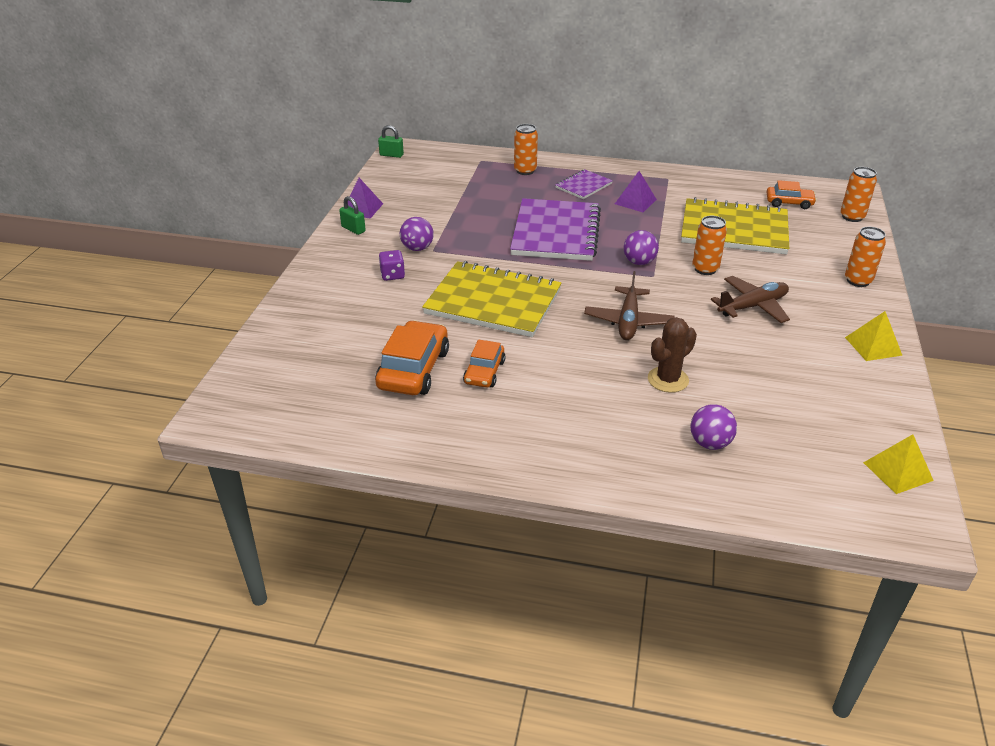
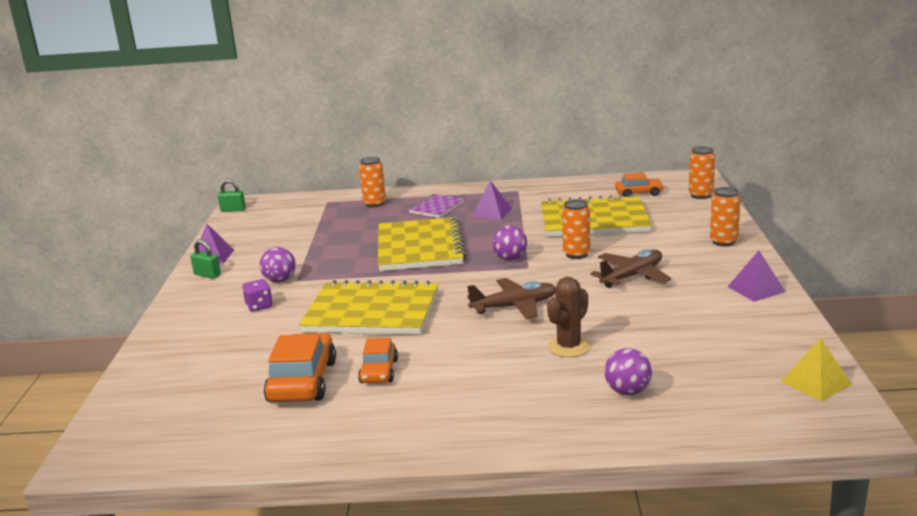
camera: 10 degrees left, 15 degrees down
(555, 232) = (420, 247): purple notebook -> yellow notebook
(628, 321) = (514, 306): brown plane -> brown plane turned 105 degrees counterclockwise
(873, 346) = (756, 289): yellow pyramid -> purple pyramid

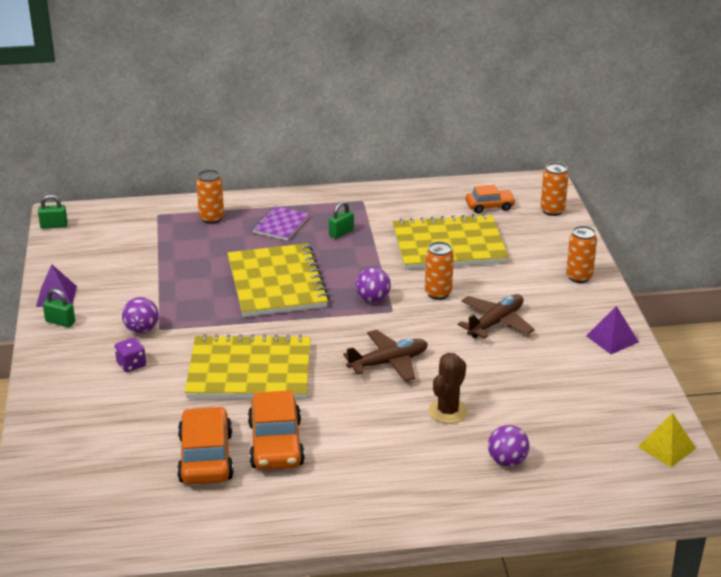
camera: 10 degrees left, 10 degrees up
(379, 371) = (276, 444): orange car -> orange car, size x1.66
(491, 212) = (341, 233): purple pyramid -> green padlock

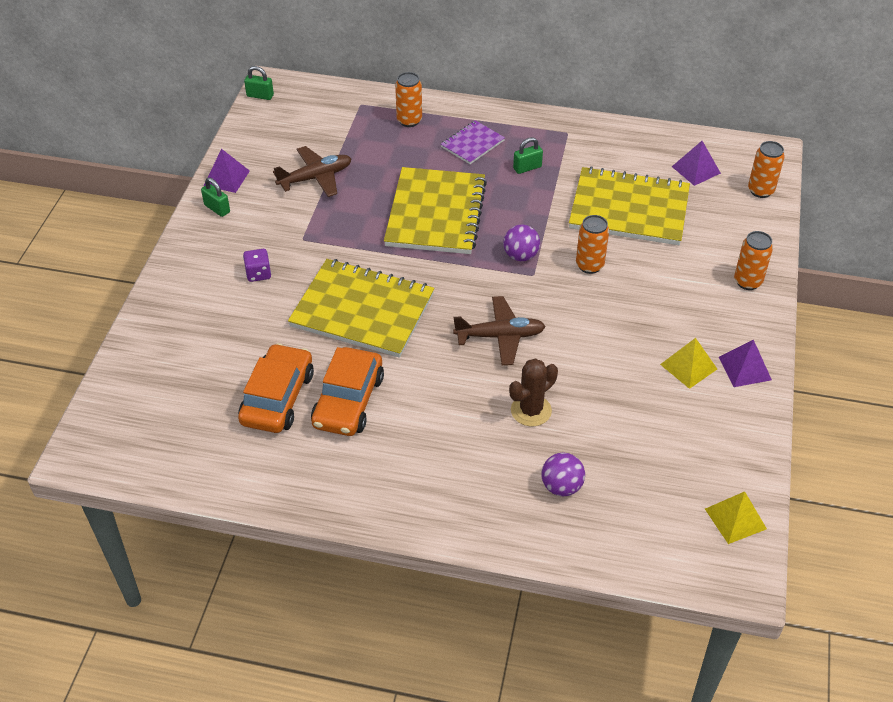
camera: 20 degrees right, 15 degrees up
(142, 330) = (285, 236): purple ball -> none
(489, 206) = (696, 169): orange car -> purple pyramid
(495, 323) = (631, 316): brown plane -> brown plane (315, 178)
(565, 348) = (688, 366): none -> yellow pyramid

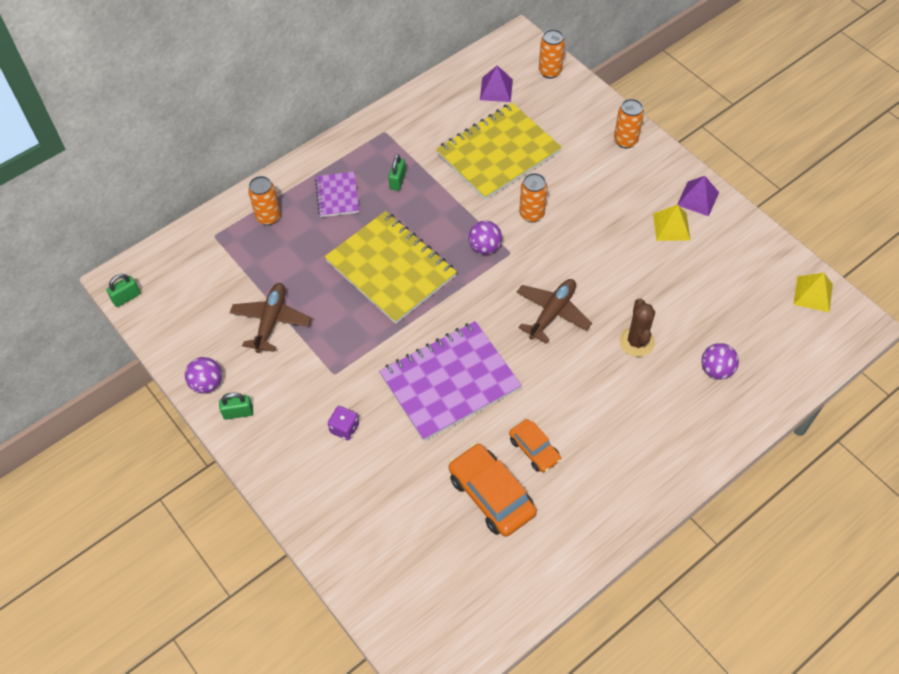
camera: 50 degrees left, 10 degrees up
(226, 178) = (207, 383): purple pyramid -> purple ball
(348, 401) = (534, 449): orange car -> orange car, size x0.60
(362, 310) = (450, 382): yellow notebook -> purple notebook

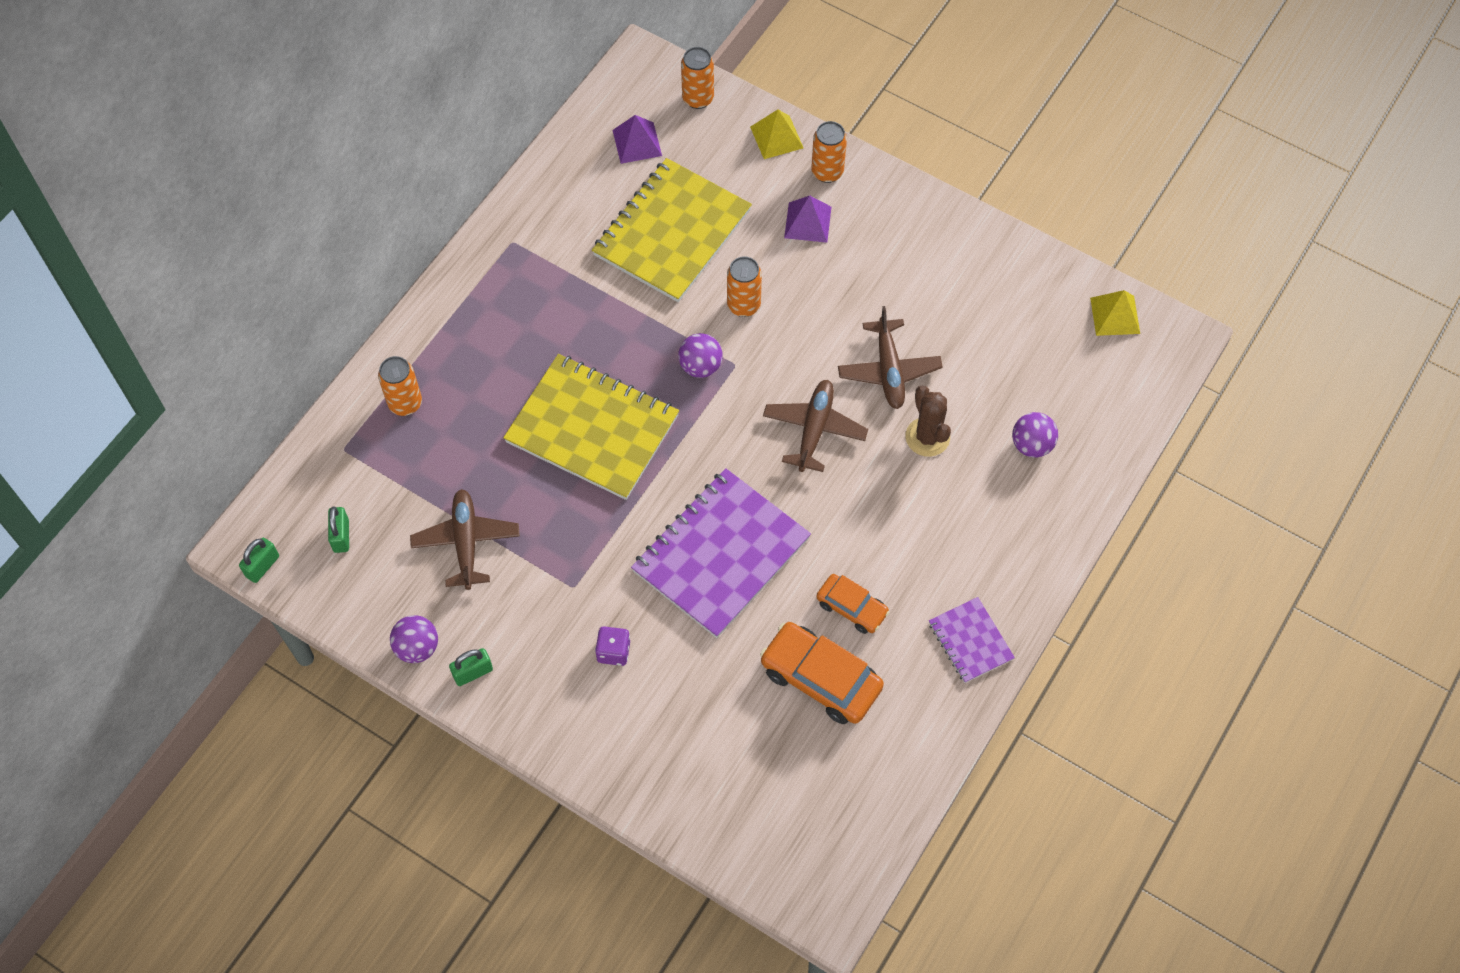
camera: 20 degrees left, 5 degrees up
(337, 195) = (484, 348): purple notebook -> purple notebook (970, 641)
(397, 181) = (555, 306): green padlock -> green padlock (341, 536)
(623, 287) = (889, 370): none -> brown plane
(671, 227) = (921, 274): yellow pyramid -> yellow pyramid (776, 137)
(697, 198) = (941, 227): purple pyramid -> purple pyramid (807, 222)

